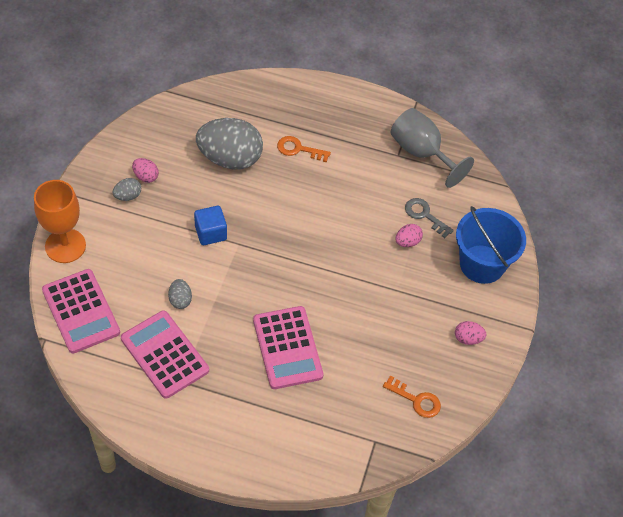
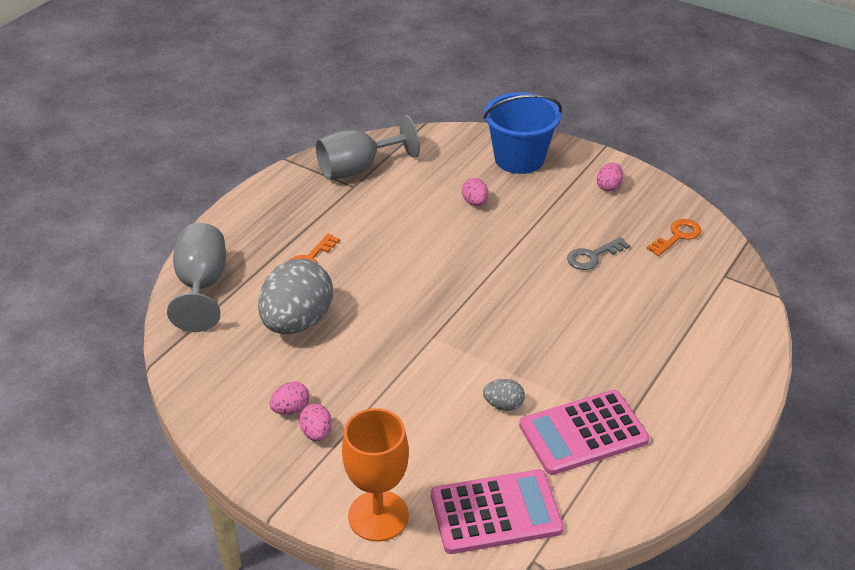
camera: 70 degrees left, 15 degrees down
(128, 196) = (316, 433): grey egg -> pink egg
(210, 233) = (408, 359): blue cube -> none
(250, 94) = (201, 286): none -> grey goblet
(287, 348) = (594, 320): pink calculator -> none
(425, 215) = (443, 183): grey key -> grey key (592, 256)

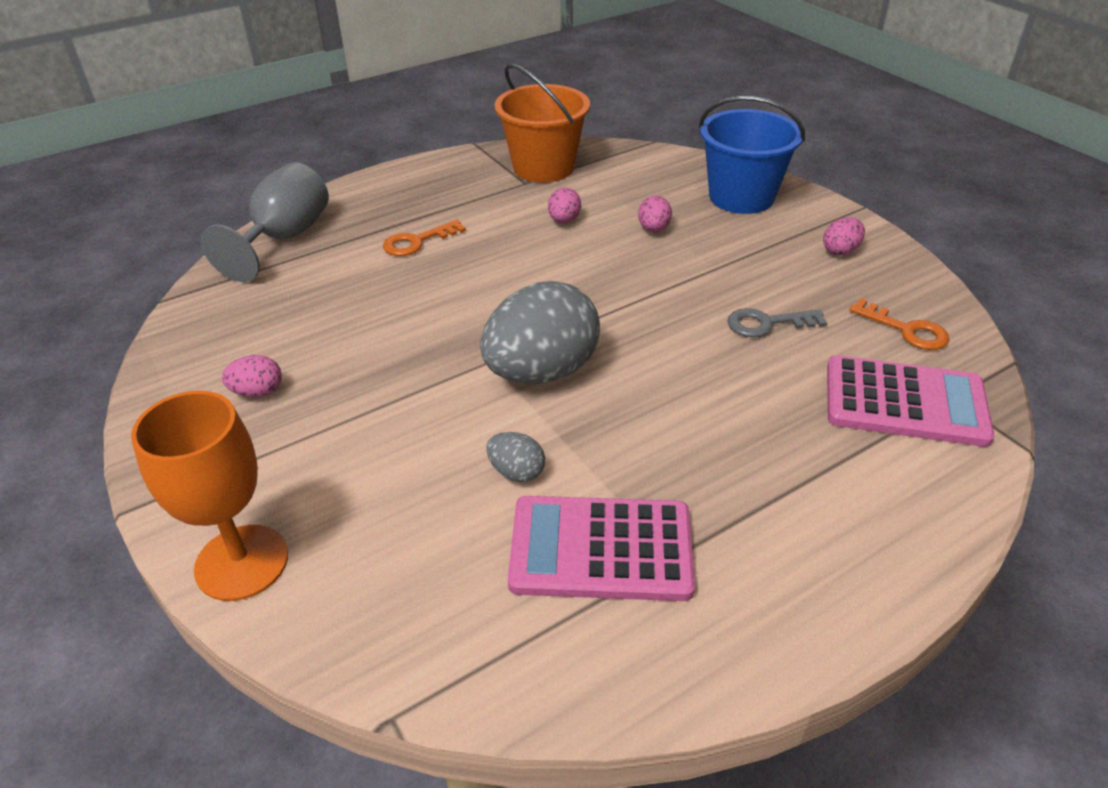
camera: 25 degrees right, 0 degrees up
(297, 322) = (349, 300): grey egg -> grey egg (541, 372)
(316, 433) = (261, 430): pink egg -> pink egg (564, 220)
(357, 168) = (543, 167): grey goblet -> orange bucket
(496, 512) = (395, 619): pink calculator -> pink calculator (905, 402)
(677, 236) = (906, 330): orange key -> orange key turned 60 degrees clockwise

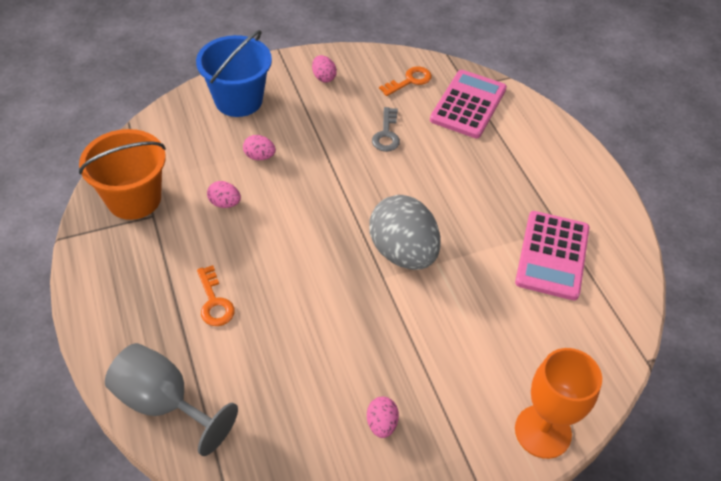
camera: 80 degrees left, 10 degrees up
(516, 472) = (490, 281): grey egg -> none

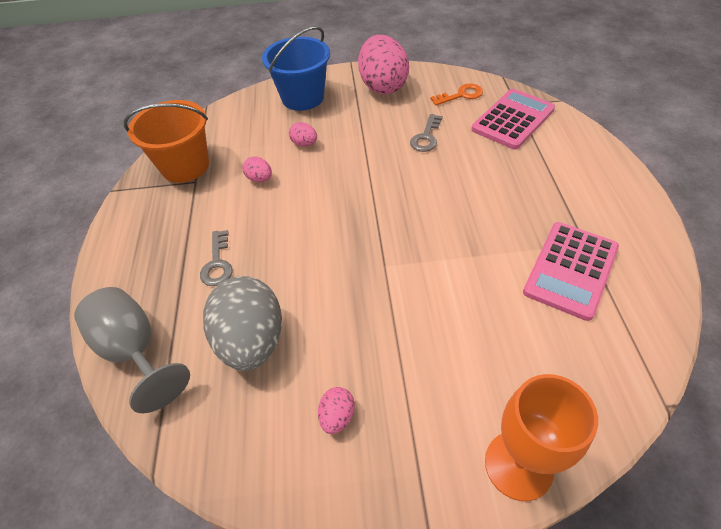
camera: 20 degrees right, 0 degrees up
(214, 302) = (217, 263): orange key -> grey key
(324, 77) = (383, 86): pink egg -> pink egg, size x2.32
(403, 252) = (411, 244): grey egg -> grey egg (251, 341)

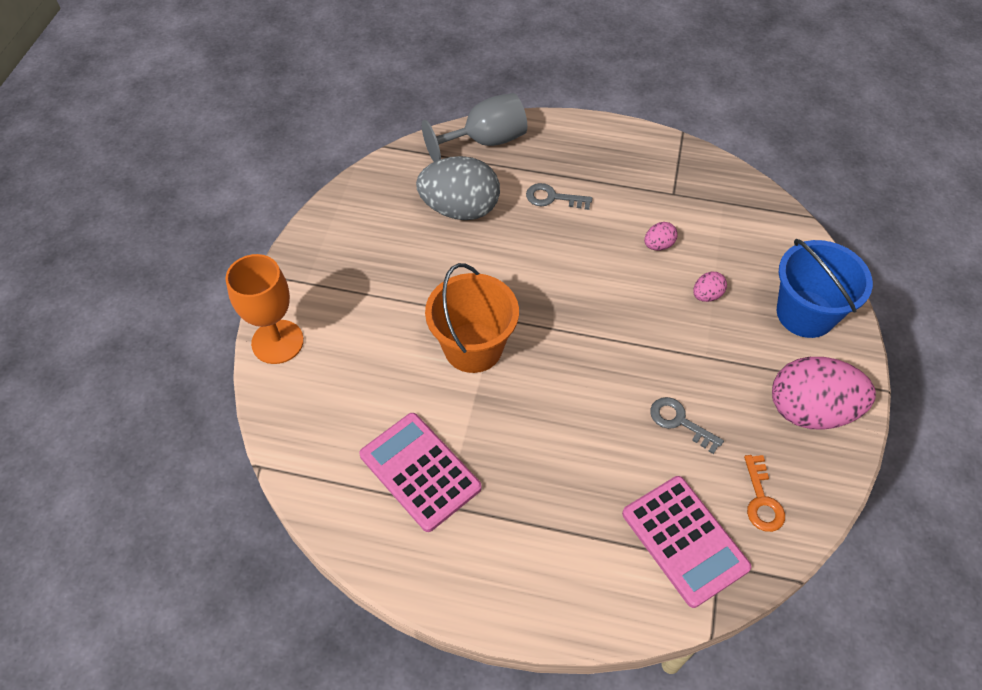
camera: 105 degrees right, 5 degrees up
(185, 166) = (701, 188): orange bucket -> orange bucket (473, 347)
(337, 416) = (370, 247): pink egg -> none

